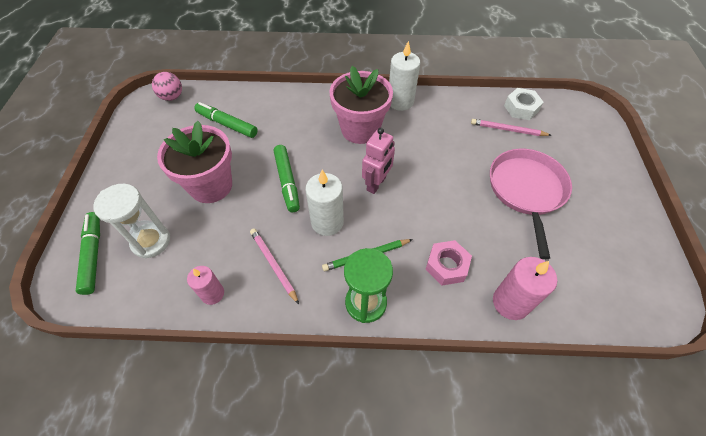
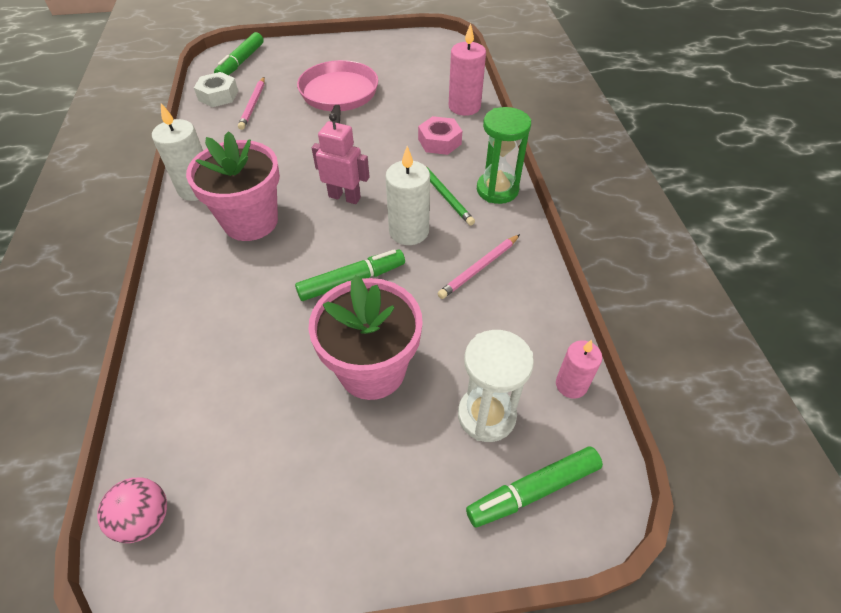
camera: 100 degrees left, 5 degrees down
(212, 294) = (535, 316): pink candle -> pink candle (571, 385)
(227, 124) = (234, 388): green marker -> green marker (241, 62)
(526, 190) = (339, 95): pink pan -> pink pan turned 90 degrees clockwise

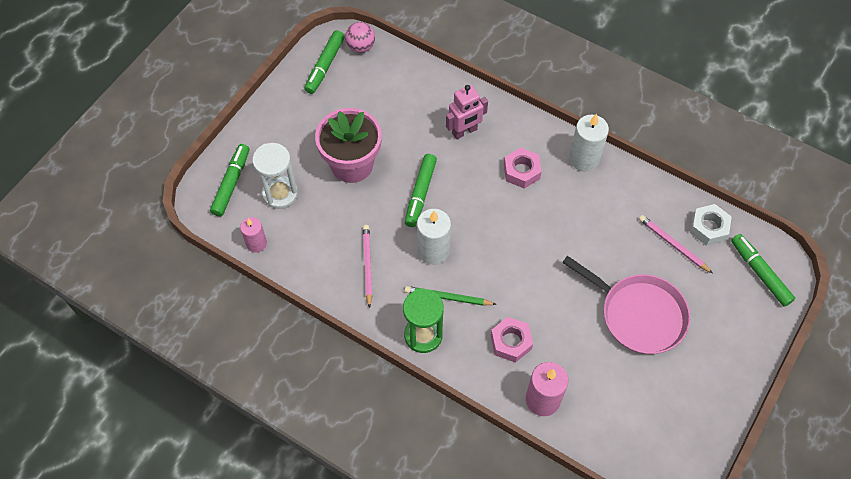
camera: 130 degrees right, 10 degrees up
(222, 542) = (325, 66): none -> green marker
(250, 221) = (521, 171): pink flower pot -> pink nut
(344, 197) = (500, 236): pink robot -> pink robot (464, 131)

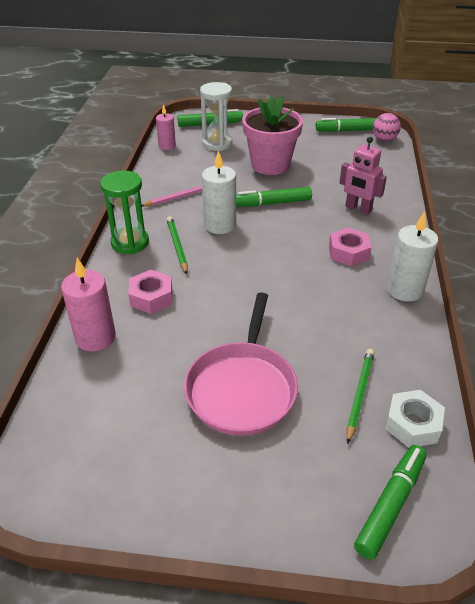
camera: 65 degrees right, 20 degrees down
(673, 245) = (359, 394): pink pencil -> green pencil

